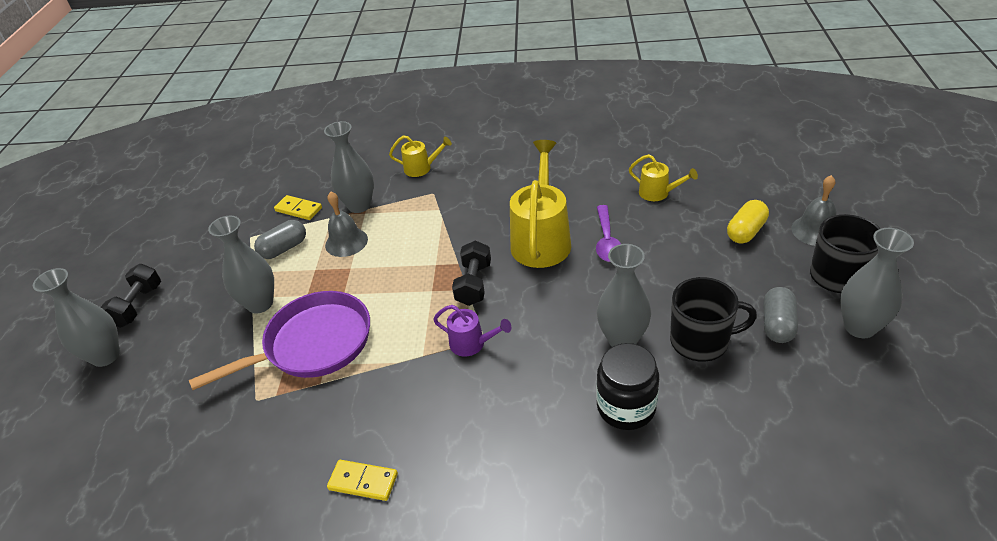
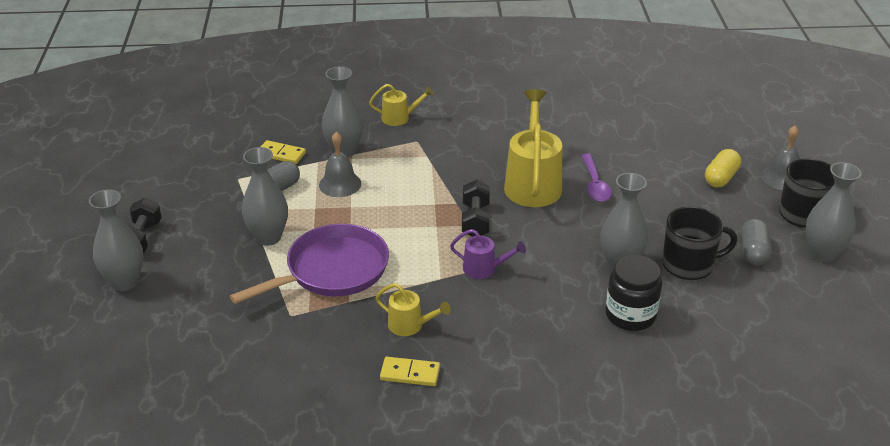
camera: 10 degrees left, 5 degrees down
(658, 193) = (637, 144): yellow watering can -> yellow watering can (410, 325)

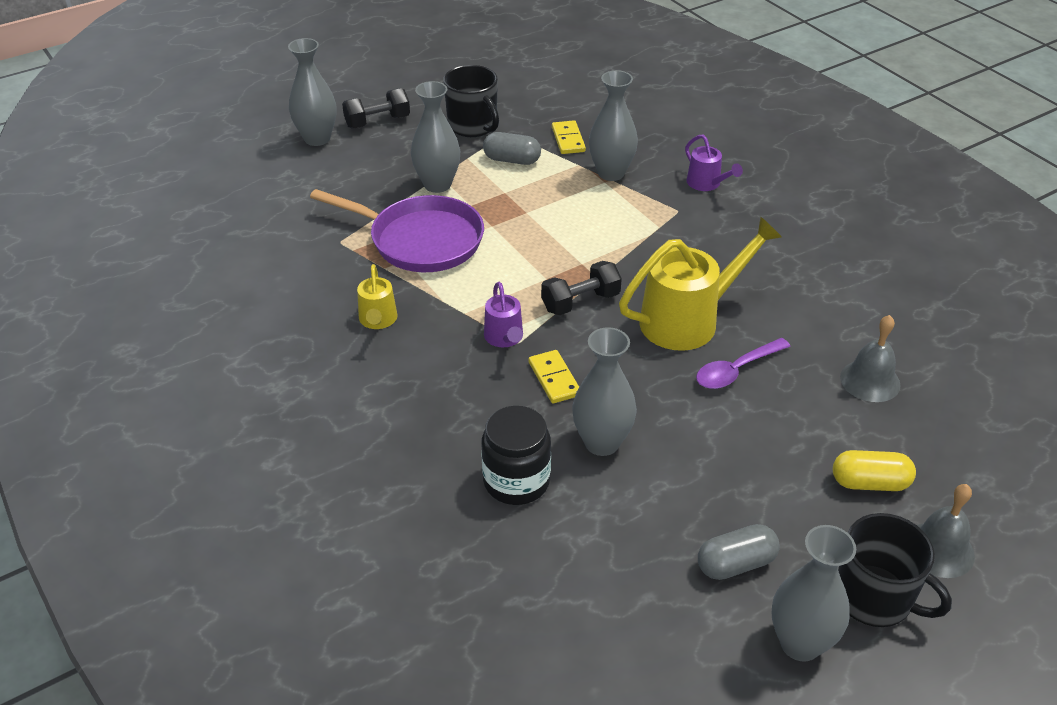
camera: 60 degrees right, 5 degrees up
(340, 184) = (556, 192): grey bell -> grey bell (870, 381)
(400, 118) = (707, 184): yellow watering can -> purple watering can
(410, 374) = (309, 347): yellow domino -> yellow domino (554, 379)
(689, 265) = (653, 506): black mug -> black mug (473, 126)

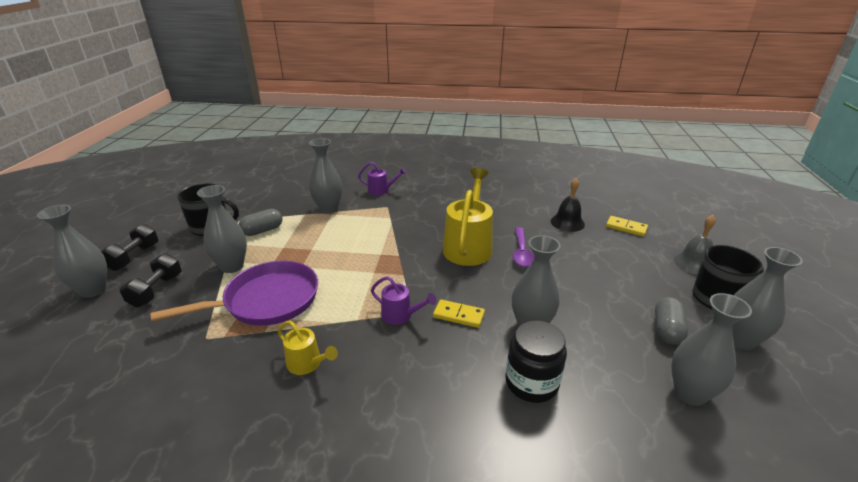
camera: 50 degrees left, 10 degrees down
(568, 139) = (281, 206): yellow domino -> yellow domino (626, 227)
(580, 302) = (409, 271): black dumbbell -> black dumbbell (156, 290)
(638, 616) = (689, 393): none -> grey vase
(869, 483) = (636, 258): yellow capsule -> none
(870, 381) = (567, 222): grey bell -> black bell

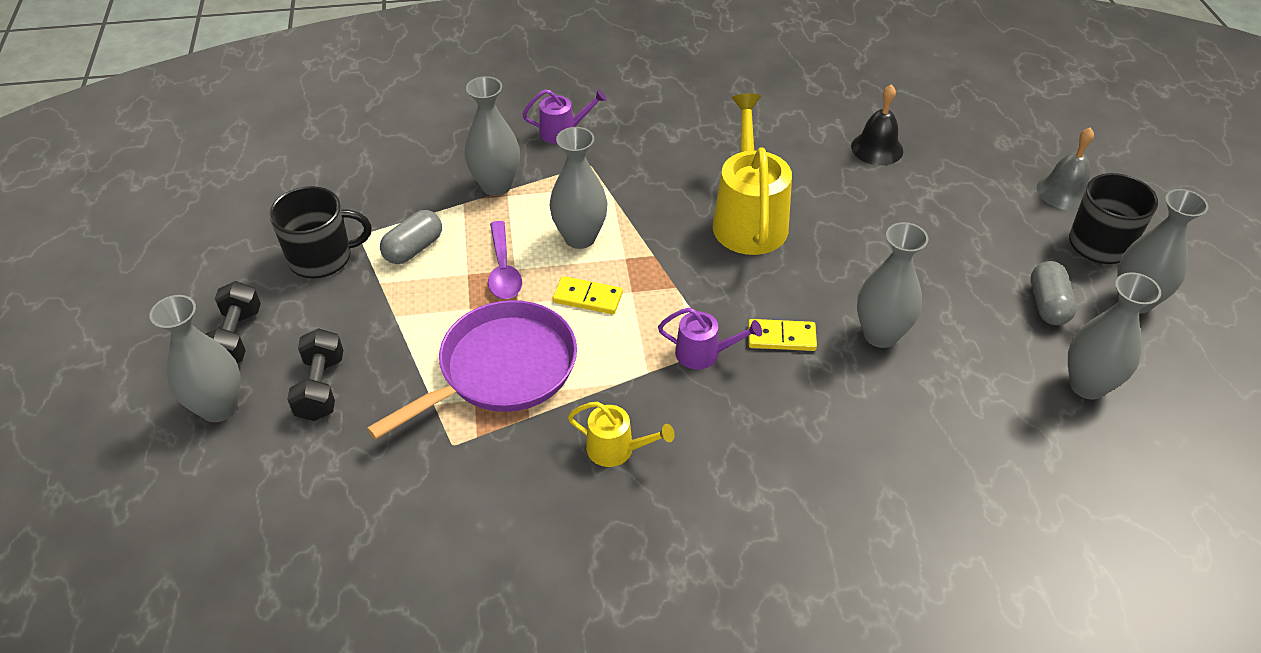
camera: 15 degrees left, 15 degrees up
(232, 266) = (409, 323): grey vase -> grey vase (580, 237)
(521, 252) = (829, 216): purple spoon -> purple spoon (503, 269)
(531, 382) = (906, 412): black jar -> none
(626, 227) = (962, 143): yellow domino -> yellow domino (587, 298)

